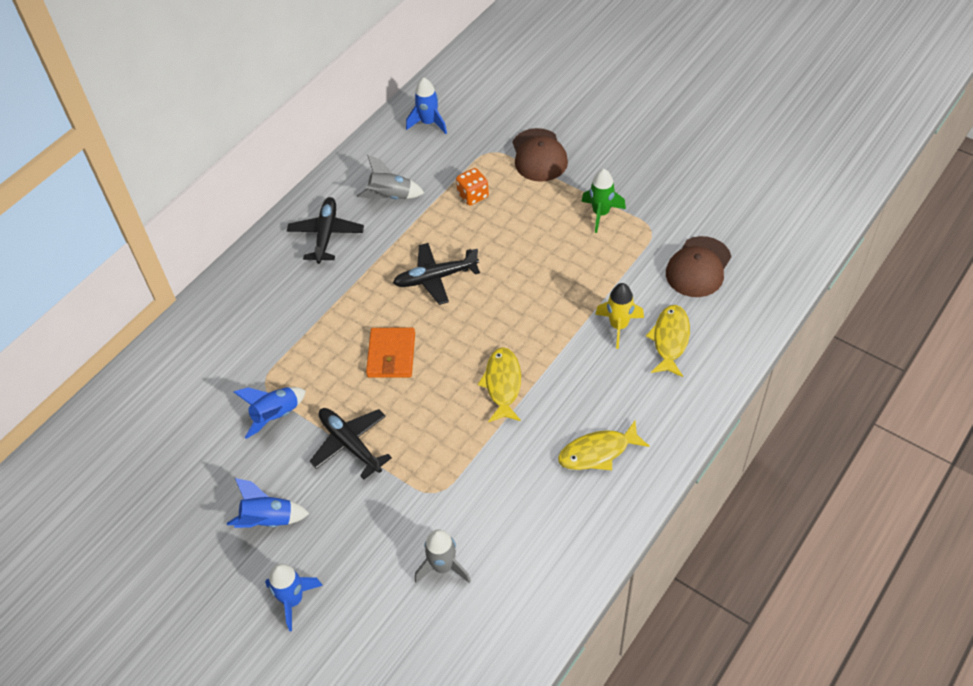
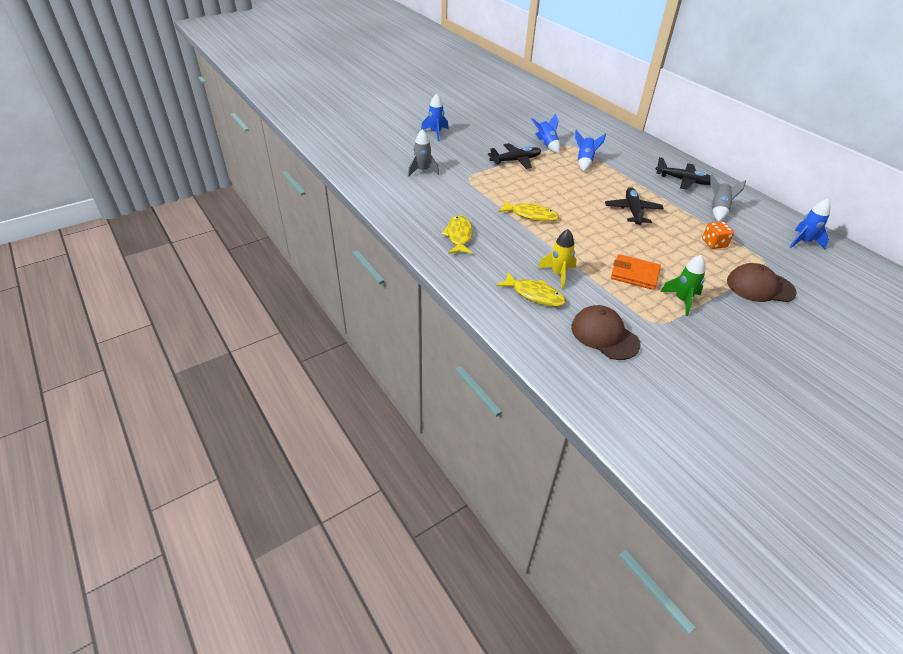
camera: 105 degrees right, 10 degrees down
(268, 520) = (483, 134): blue rocket -> blue rocket (584, 162)
(391, 355) = (573, 183): orange wallet -> orange wallet (634, 274)

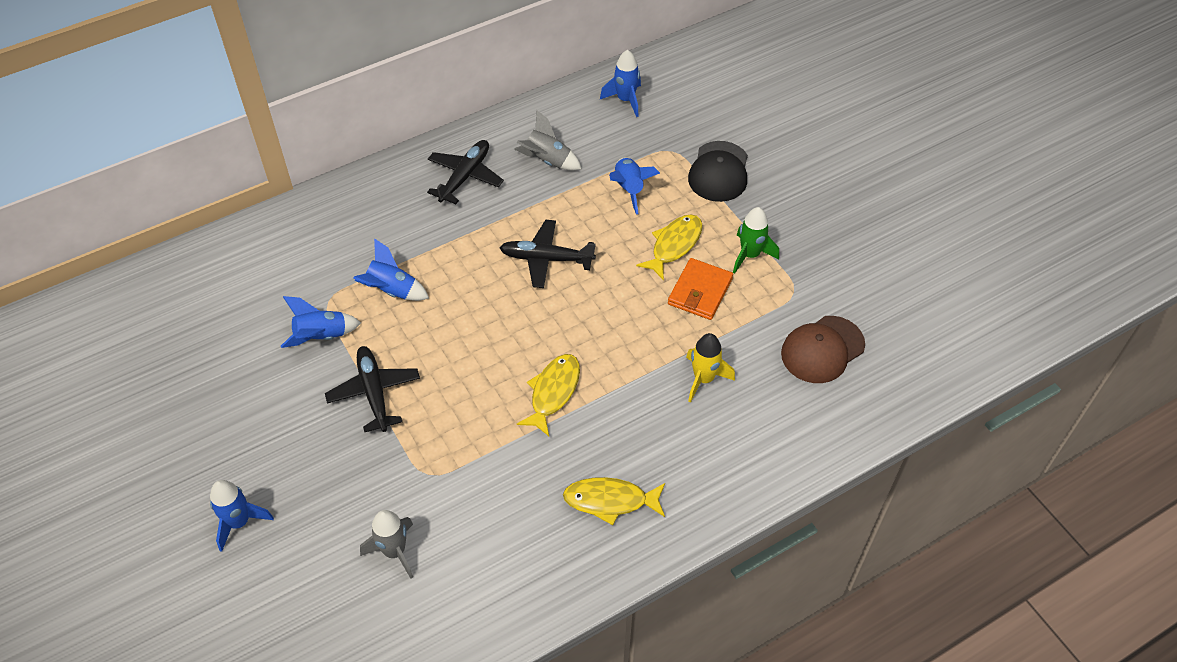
camera: 85 degrees left, 10 degrees up
(534, 294) = (749, 414): yellow fish -> yellow fish (674, 245)
(714, 243) = (629, 189): orange dice -> blue rocket
(760, 287) = (719, 172): brown cap -> black cap

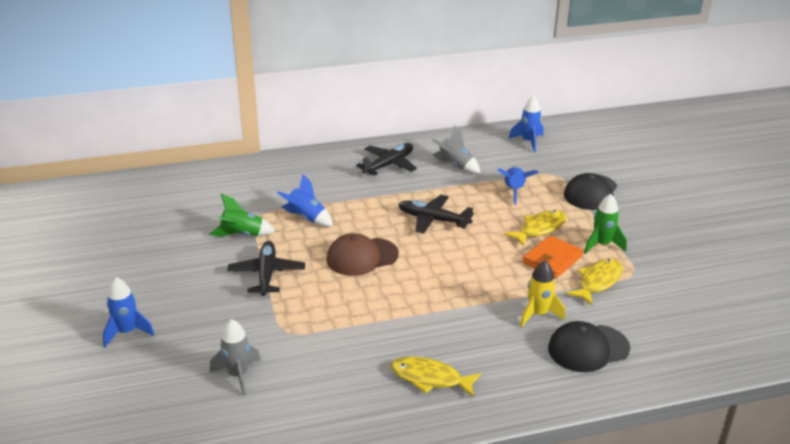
camera: 15 degrees right, 20 degrees down
(321, 337) = (242, 235): blue rocket -> green rocket
(553, 392) = (408, 300): yellow fish -> yellow fish (598, 282)
(768, 415) = (588, 348): none -> black cap
(822, 349) = (648, 314): brown cap -> brown cap (362, 257)

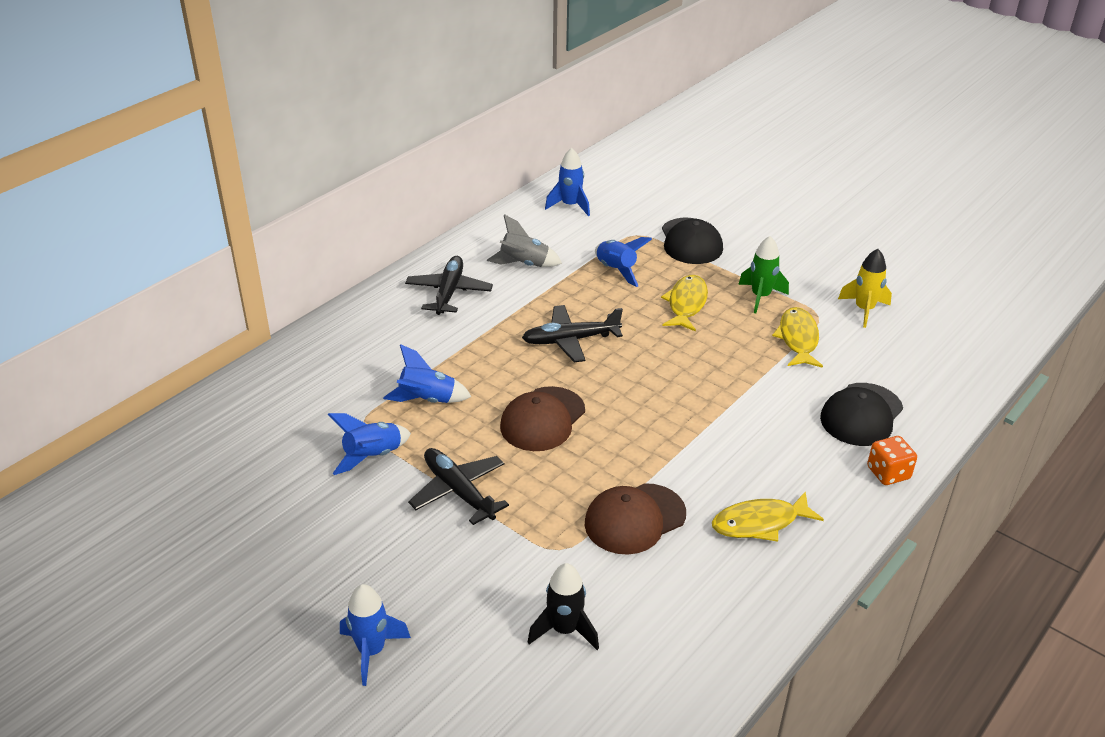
camera: 35 degrees left, 5 degrees up
(238, 375) = (564, 630): grey rocket -> black rocket
(242, 235) = (373, 456): green rocket -> blue rocket
(351, 337) = (634, 519): none -> brown cap
(538, 314) = (783, 401): yellow rocket -> yellow rocket (864, 310)
(552, 260) = (733, 334): orange wallet -> none
(562, 393) = (888, 473): none -> orange dice

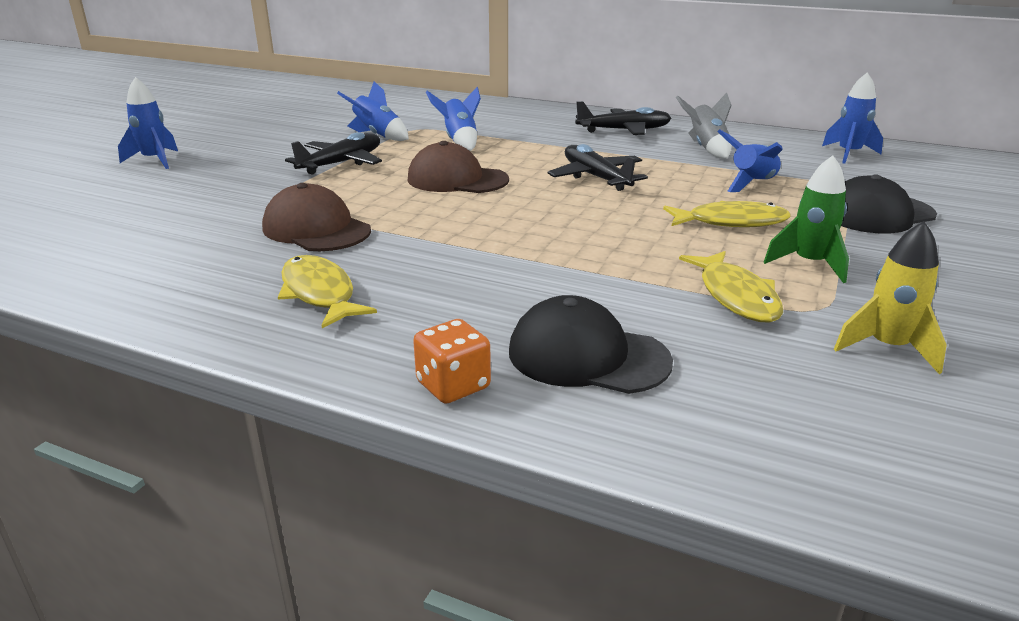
camera: 75 degrees right, 10 degrees down
(564, 630) = (161, 215): black rocket -> none
(798, 339) = (735, 296): yellow fish -> yellow fish turned 90 degrees clockwise

